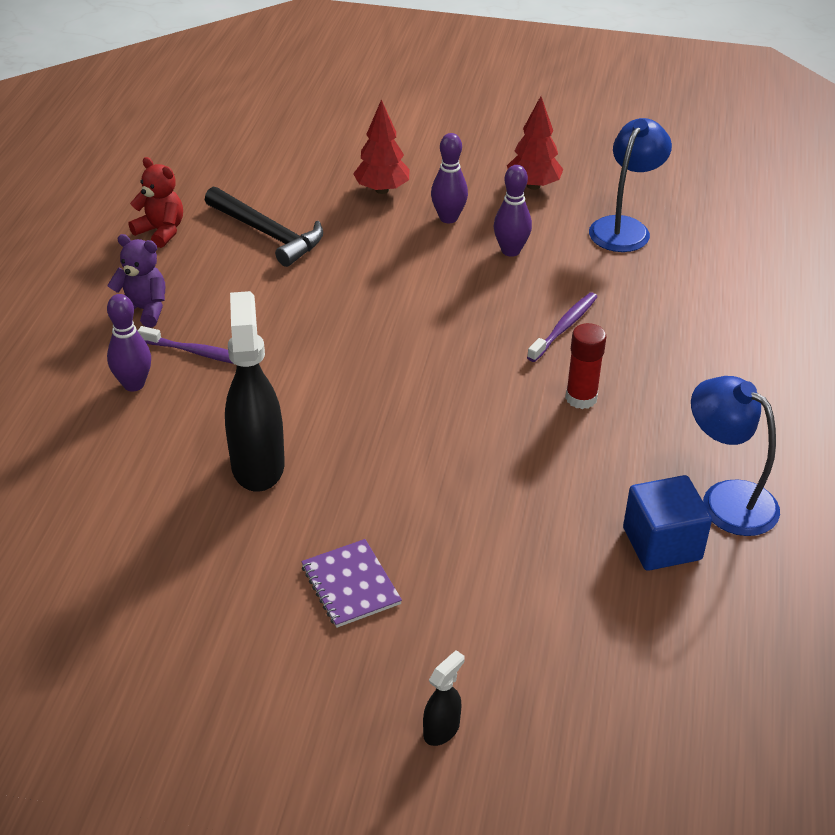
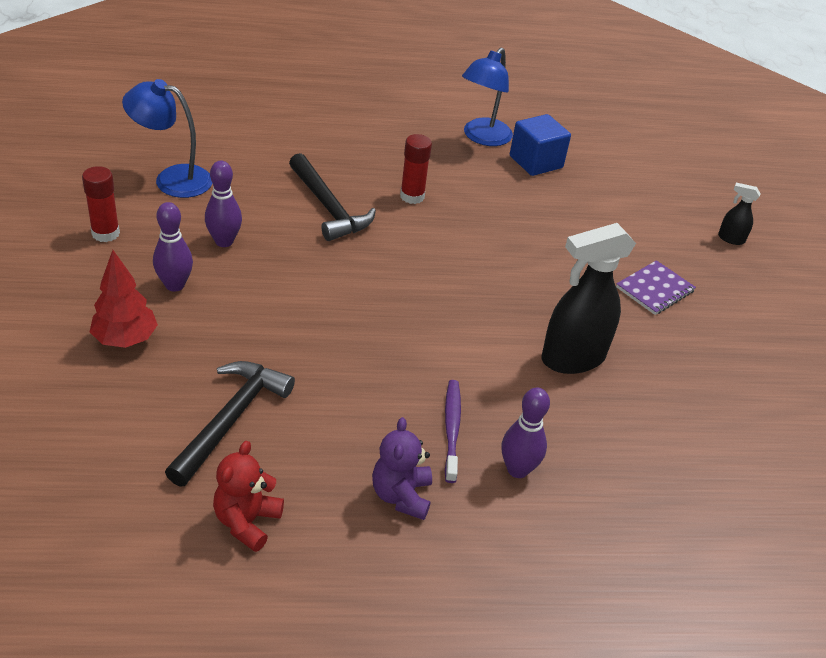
camera: 110 degrees left, 0 degrees up
(533, 185) = (105, 233): red tree -> red glue stick
(564, 327) = (328, 207): purple toothbrush -> black hammer

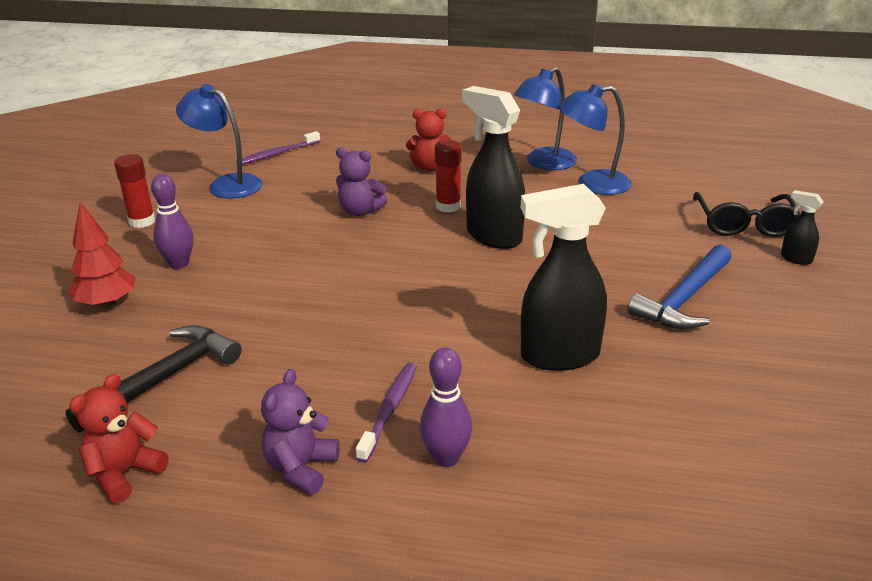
camera: 20 degrees right, 10 degrees down
(208, 134) = (278, 154): none -> purple toothbrush
(224, 241) = (245, 233): purple bowling pin -> none
(328, 207) = (360, 211): black hammer -> purple teddy bear
(374, 147) = (430, 167): none -> red teddy bear
(468, 230) = (493, 236): none -> black spray bottle
(536, 162) = (592, 184): blue cube -> blue lamp
(655, 289) = (684, 299): purple notebook -> blue hammer
(679, 203) = (744, 224): none -> black glasses

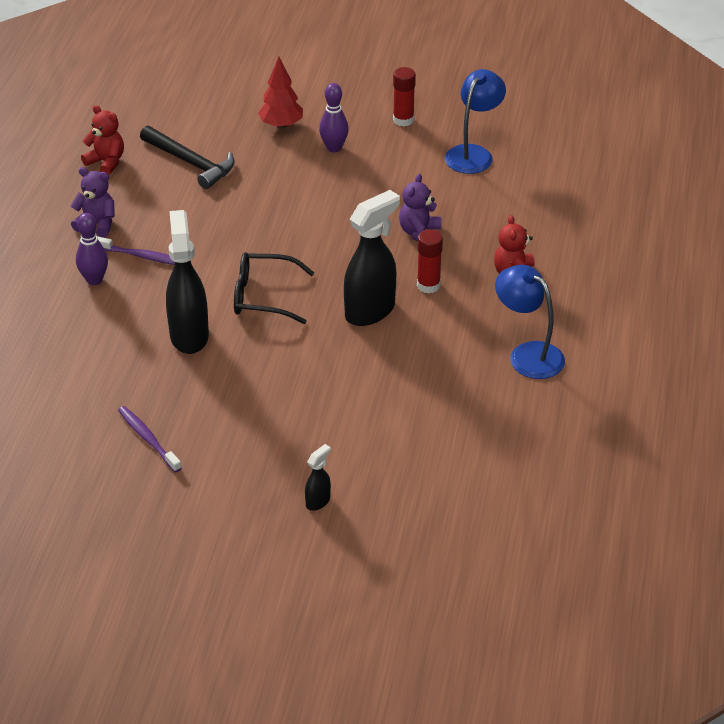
camera: 90 degrees right, 10 degrees up
(278, 154) = (542, 176): purple toothbrush -> purple toothbrush (148, 439)
(592, 184) = (478, 385): blue lamp -> none
(684, 299) = (257, 414): blue hammer -> none
(744, 224) = (387, 481): black glasses -> black glasses (263, 296)

